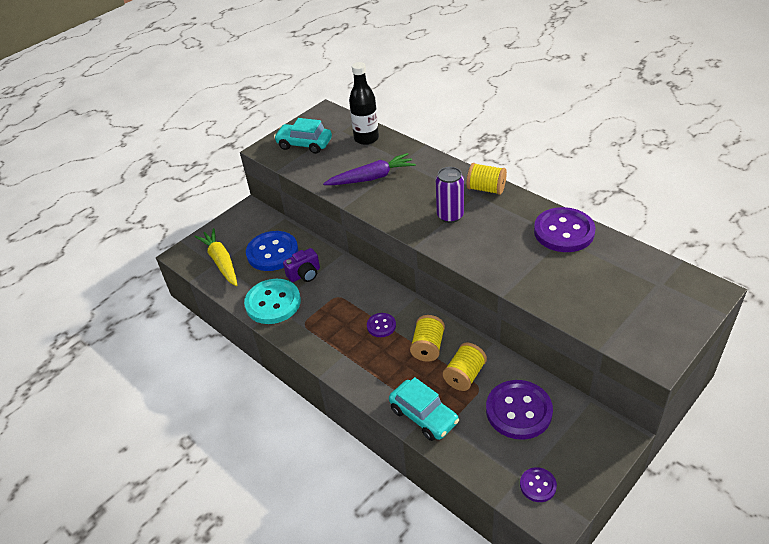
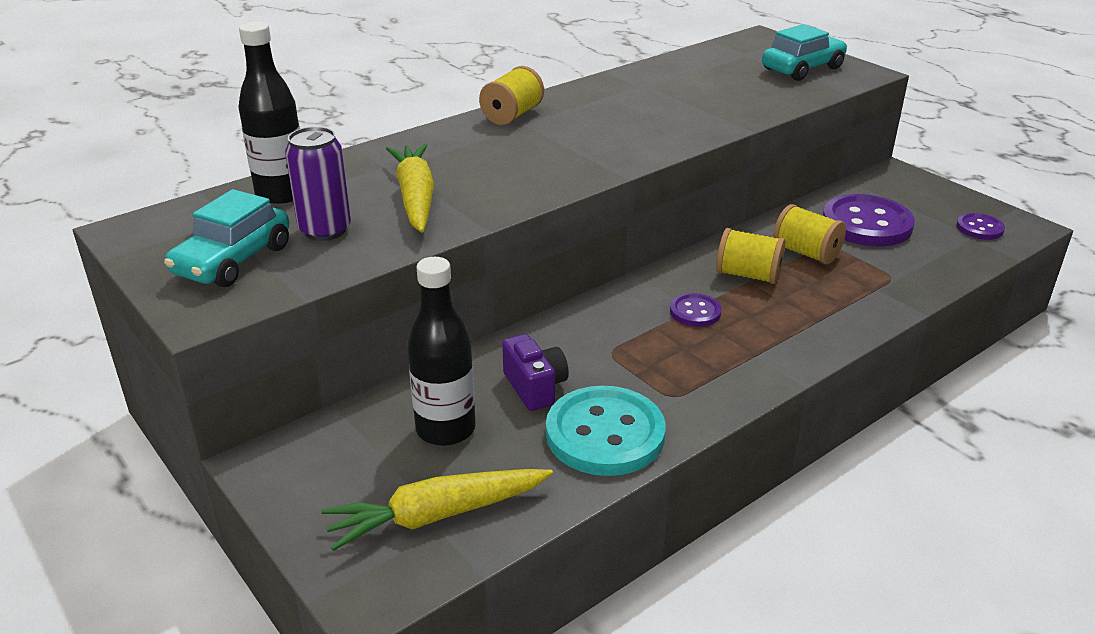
camera: 85 degrees left, 10 degrees down
(272, 252) = (445, 429): blue button -> black bottle
(371, 177) = (415, 197): purple carrot -> yellow carrot
(423, 416) = (882, 293): turquoise car -> turquoise car (802, 69)
(450, 216) = (563, 145): purple can -> purple can (325, 230)
(564, 232) = (634, 83): purple button -> none

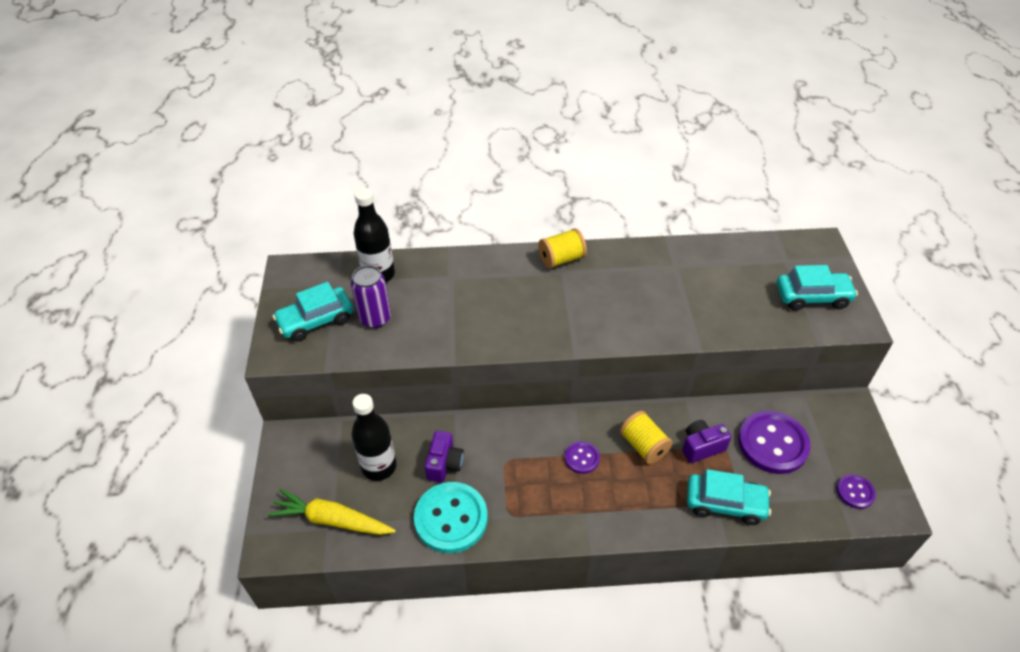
camera: 35 degrees right, 15 degrees up
(415, 197) = (441, 313): yellow carrot -> none
(805, 253) = (701, 447): yellow spool -> purple camera
(883, 285) = (725, 503): none -> turquoise car

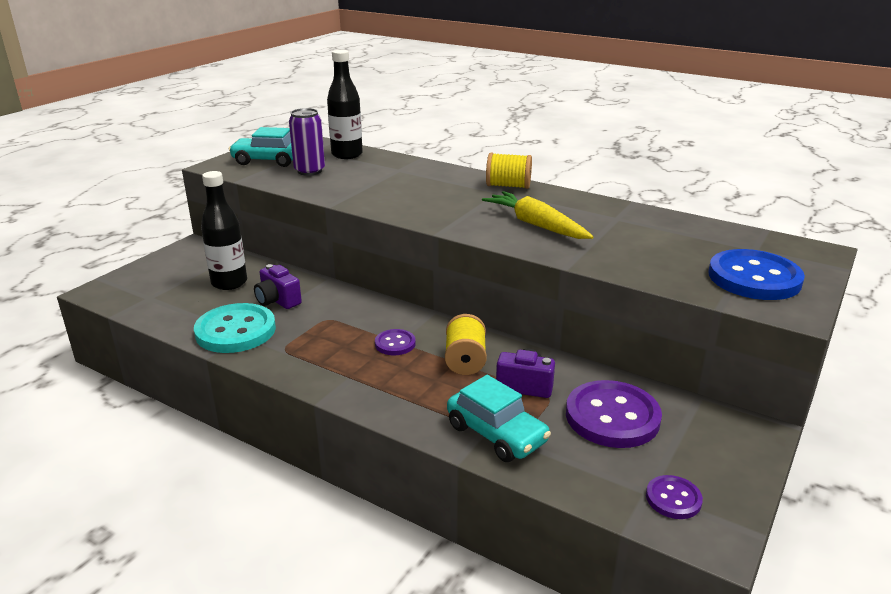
camera: 35 degrees right, 20 degrees down
(332, 520) = (155, 295): yellow carrot -> yellow carrot (536, 225)
(444, 464) = (277, 301): purple camera -> purple camera turned 90 degrees clockwise
(812, 297) = (754, 278): turquoise car -> blue button

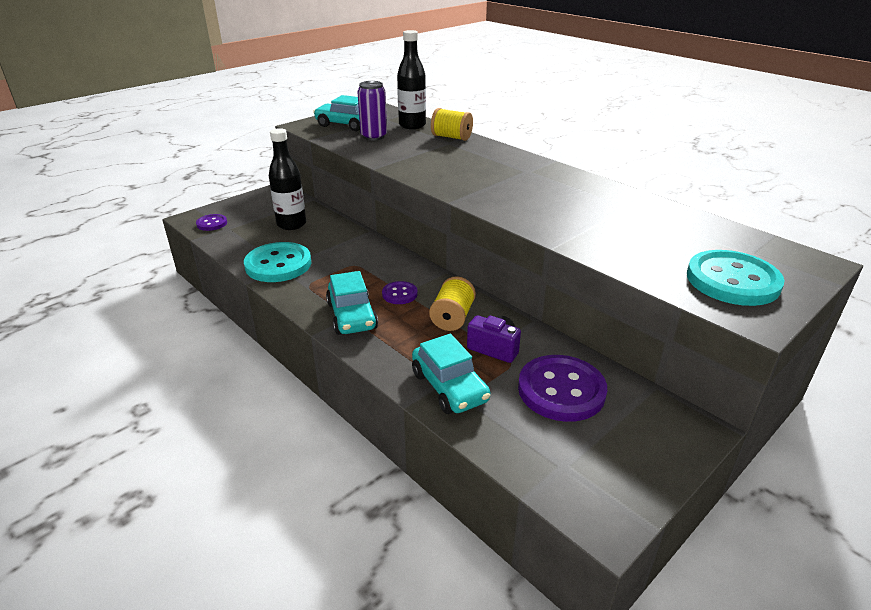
camera: 15 degrees right, 5 degrees up
(277, 301) = (322, 244): purple camera -> none
(352, 376) = (352, 316): none -> turquoise car
(508, 186) = (538, 166): yellow spool -> yellow spool (451, 137)
(536, 225) = (544, 204): yellow carrot -> none
(673, 499) = (584, 477): purple button -> purple button (212, 223)
(754, 278) = (732, 280): blue button -> turquoise button

